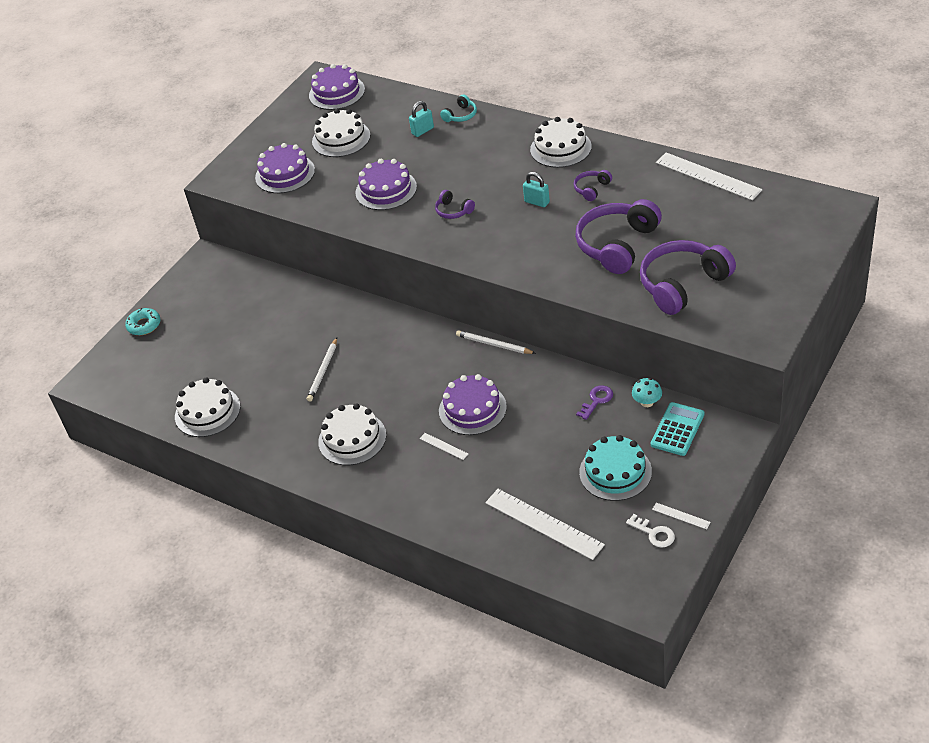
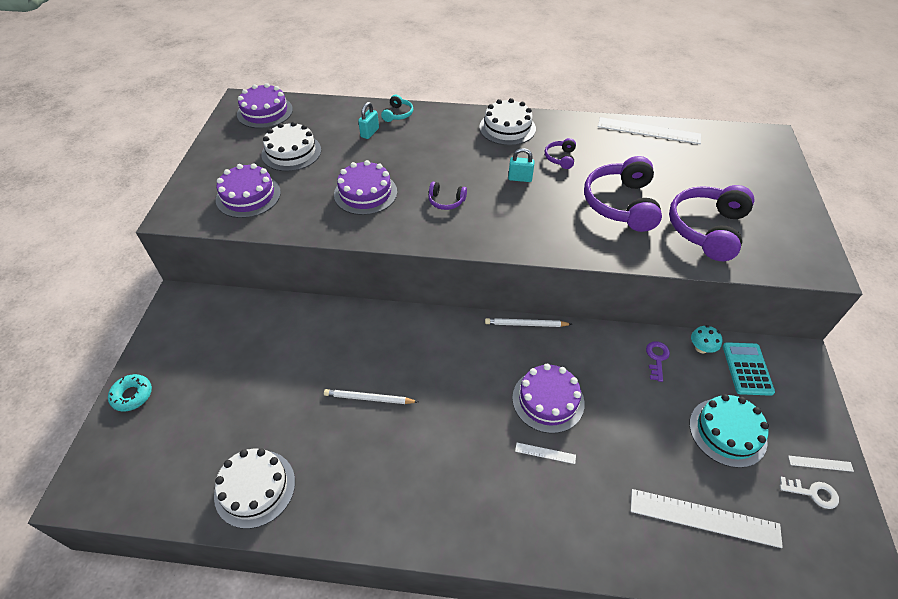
camera: 30 degrees left, 5 degrees up
(323, 371) = (369, 398): white pencil -> white pencil turned 105 degrees clockwise
(352, 438) = (442, 473): white cake -> none

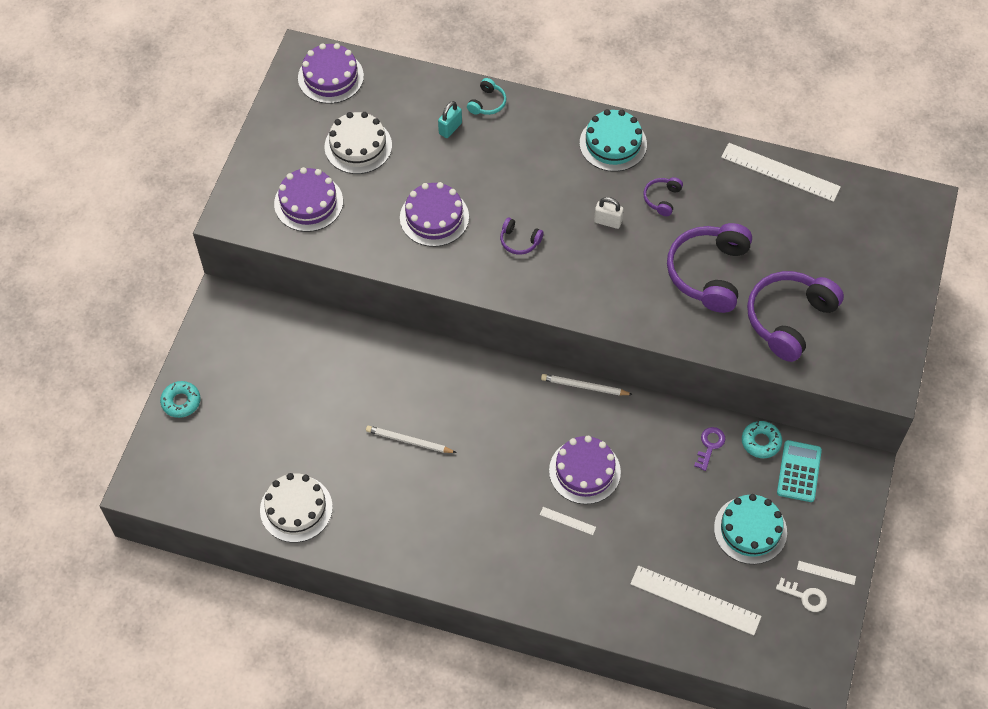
camera: 10 degrees right, 10 degrees up
(507, 128) = (613, 143): white cake -> turquoise cake
(520, 178) = (607, 221): turquoise padlock -> white padlock
(701, 348) = (761, 442): turquoise mushroom -> turquoise donut

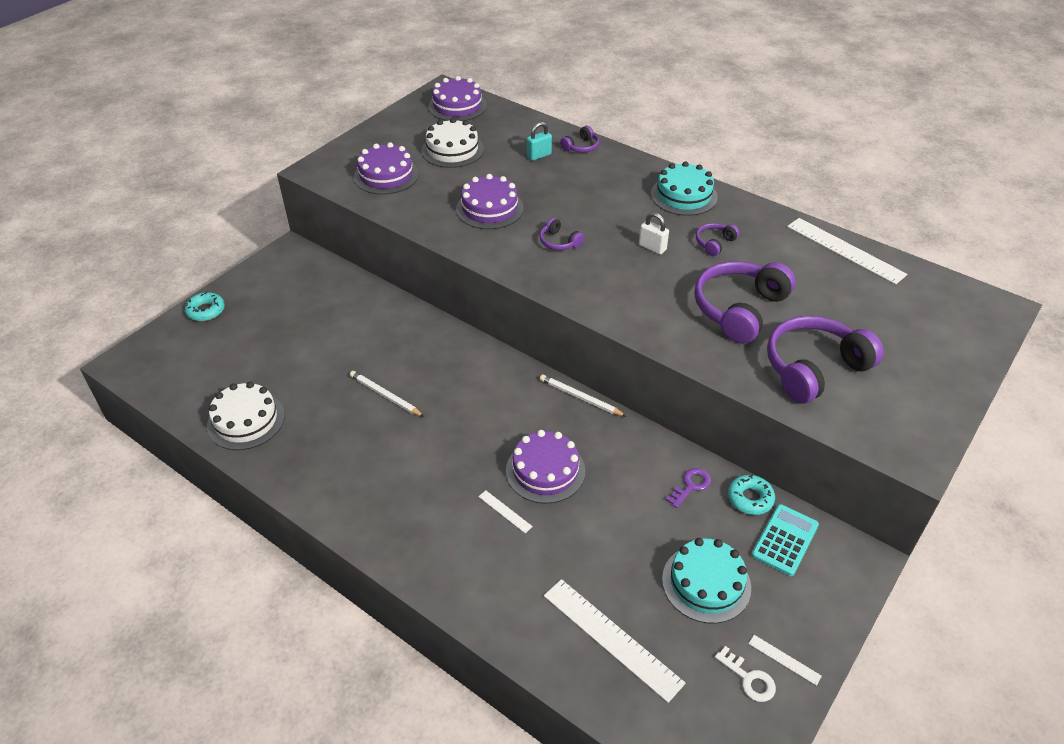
camera: 20 degrees right, 15 degrees down
(487, 103) = (581, 147): turquoise headphones -> purple headphones

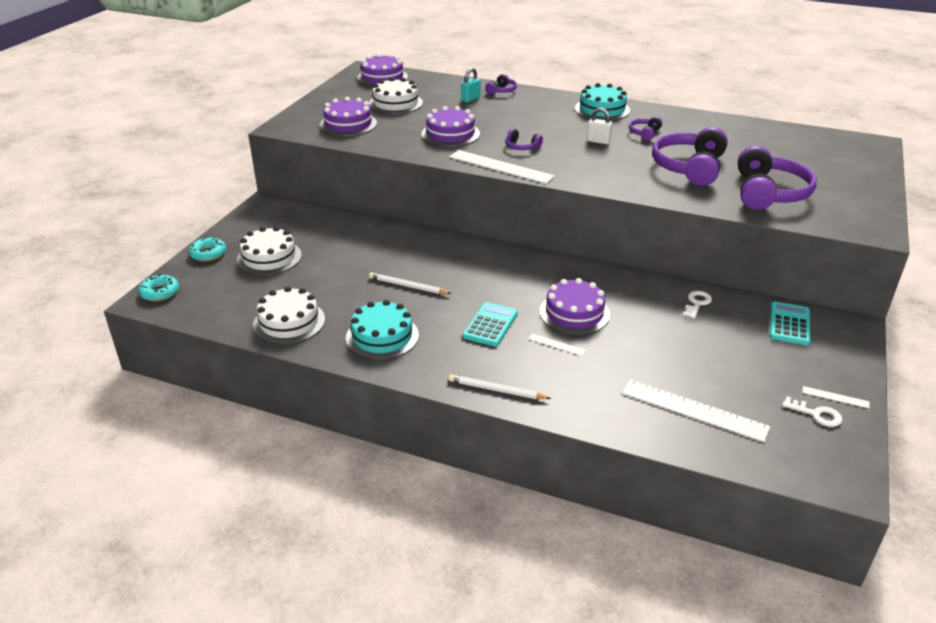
camera: 15 degrees left, 10 degrees down
(263, 327) = (269, 257): none -> white cake
(447, 468) = (490, 325): none -> turquoise calculator
(580, 398) = (575, 263): white pencil -> white pencil (496, 390)
(691, 486) = (697, 303): purple key -> white key
(706, 583) = (746, 361): turquoise cake -> turquoise cake (382, 336)
(750, 498) = (747, 303): turquoise donut -> turquoise donut (160, 292)
(814, 368) = (768, 193): purple headphones -> purple headphones turned 150 degrees clockwise
(845, 250) = (744, 126): white ruler -> white ruler (500, 167)

